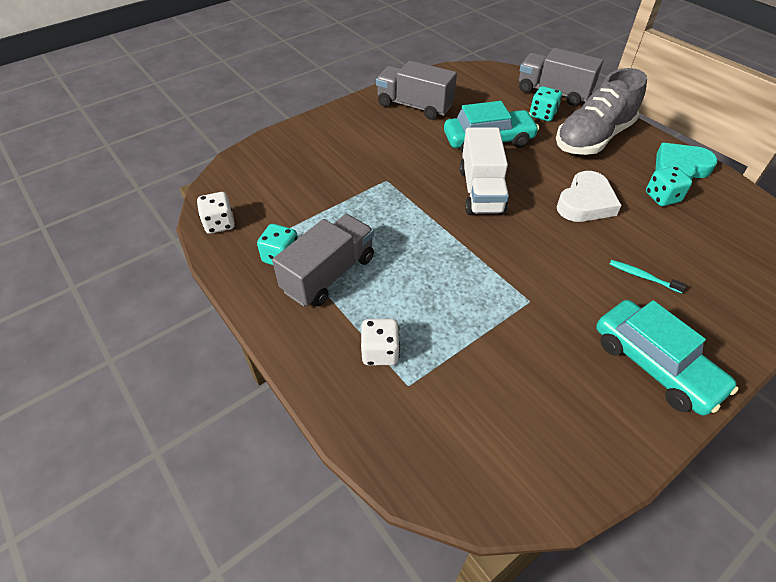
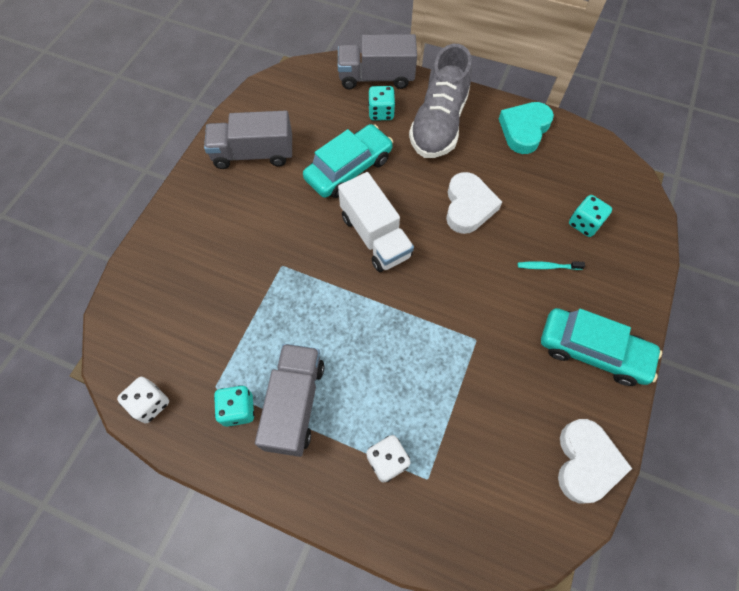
camera: 30 degrees left, 15 degrees up
(588, 456) = (585, 462): none -> white heart
(662, 197) = (525, 170): turquoise dice -> turquoise dice (584, 223)

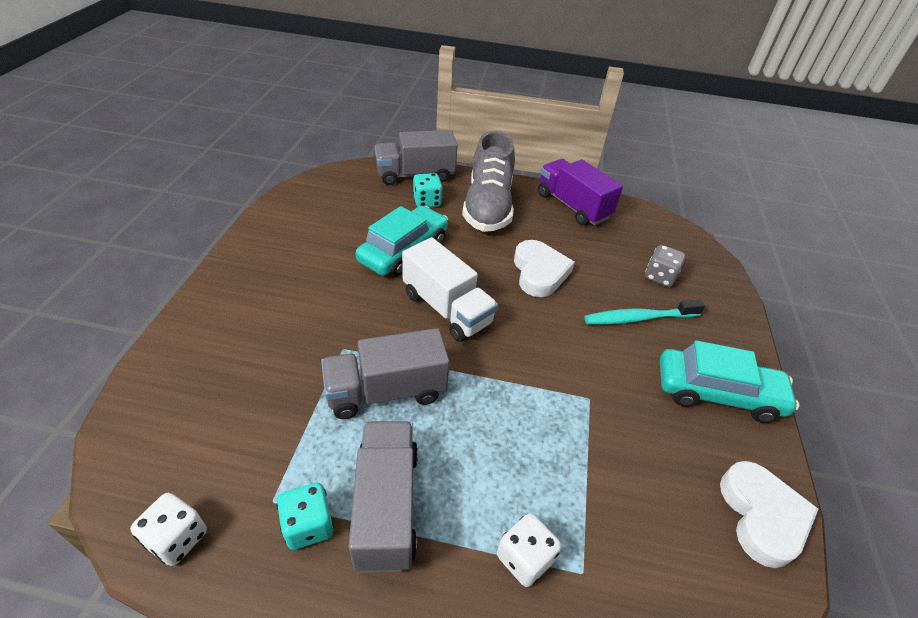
camera: 15 degrees left, 20 degrees down
(253, 154) = (294, 245): grey truck -> grey truck (386, 391)
(524, 130) = (572, 206): turquoise heart -> purple truck
(547, 266) = (639, 318): turquoise toothbrush -> turquoise toothbrush, size x1.72
(584, 223) = (659, 277): turquoise dice -> grey dice

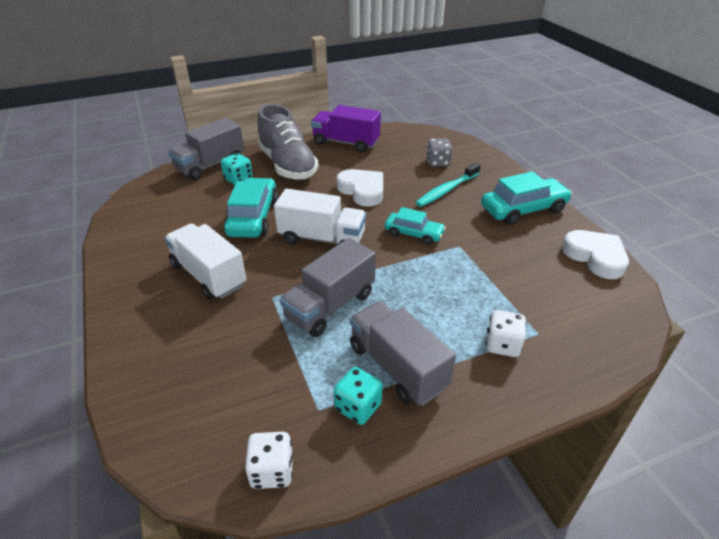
camera: 30 degrees left, 5 degrees down
(310, 294) = (208, 275): none -> white truck
(549, 354) = (414, 234): none -> turquoise car

